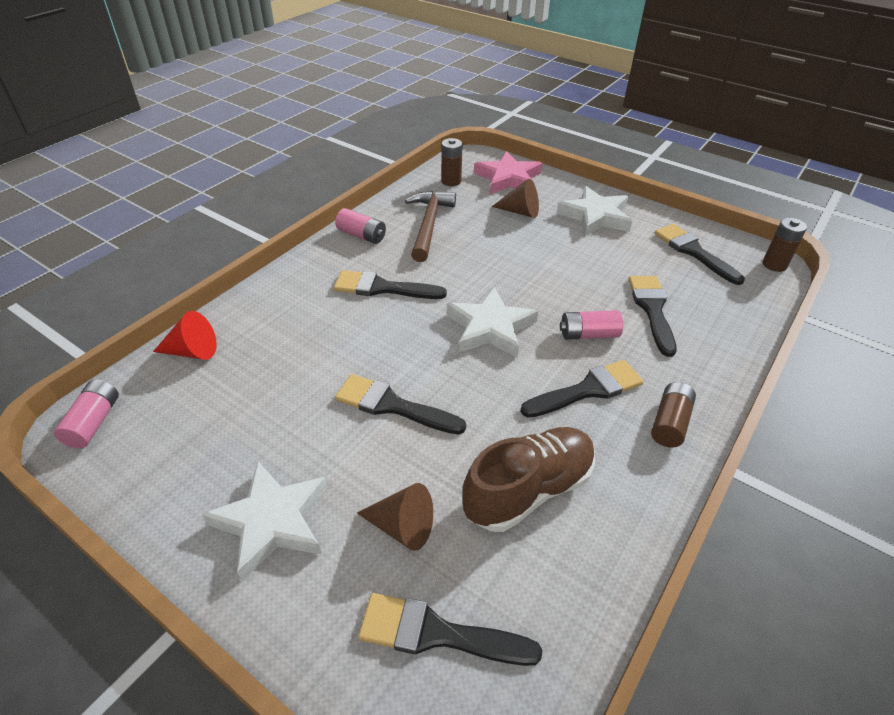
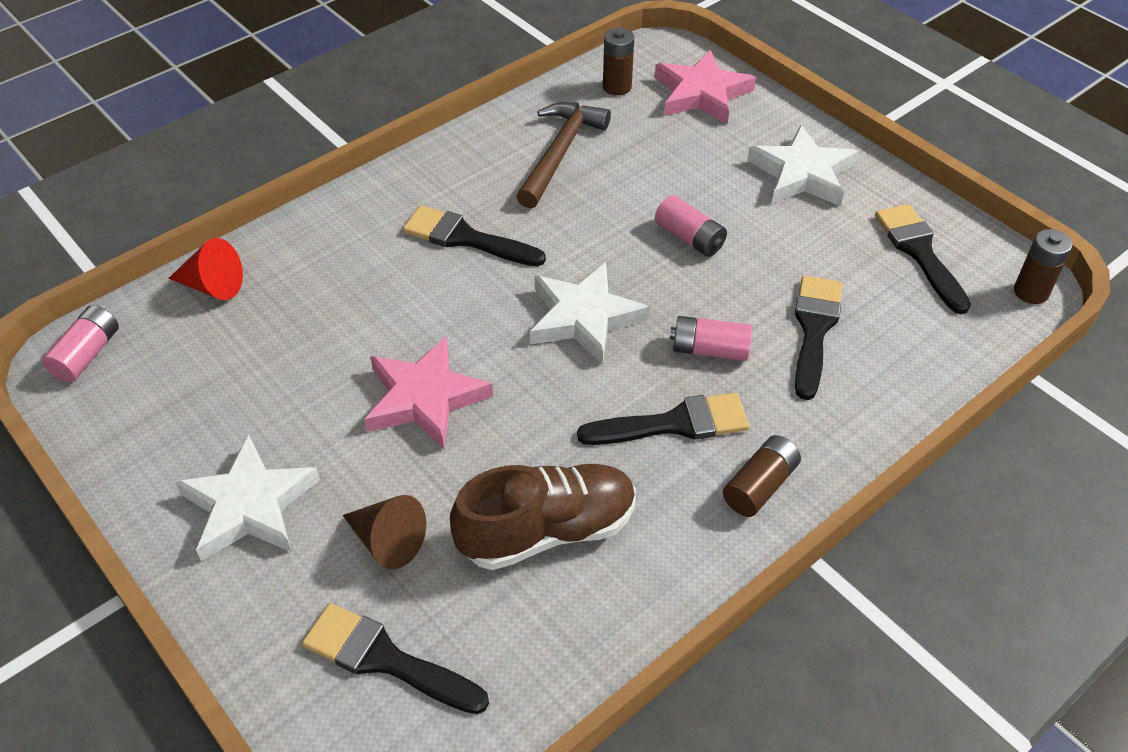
camera: 15 degrees right, 5 degrees up
(361, 235) = (464, 156): pink battery -> pink battery (689, 238)
(392, 406) = (424, 398): black brush -> pink star
(520, 212) = (696, 151): brown cone -> none

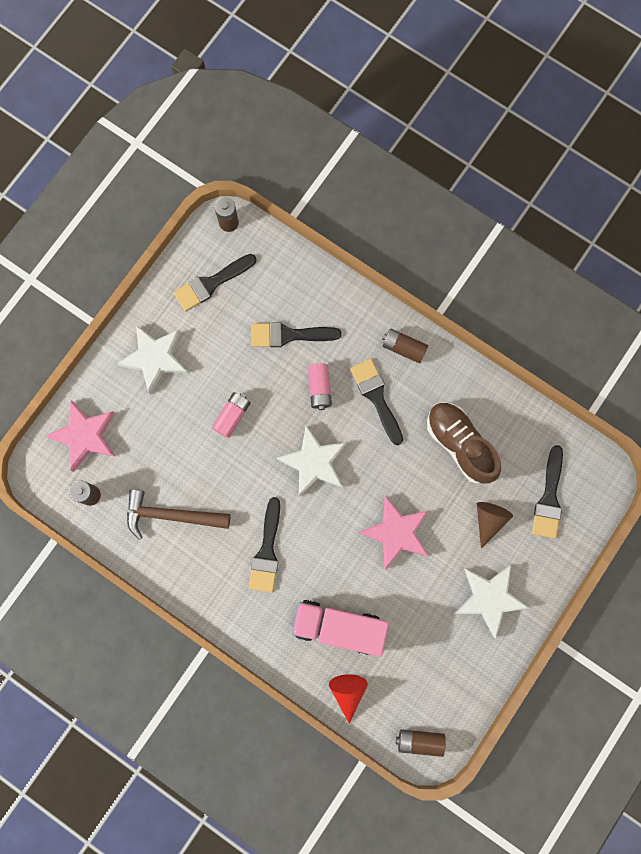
camera: 105 degrees left, 30 degrees up
(87, 354) = (419, 741): pink battery -> brown battery
(313, 295) = (339, 627): none -> pink truck

